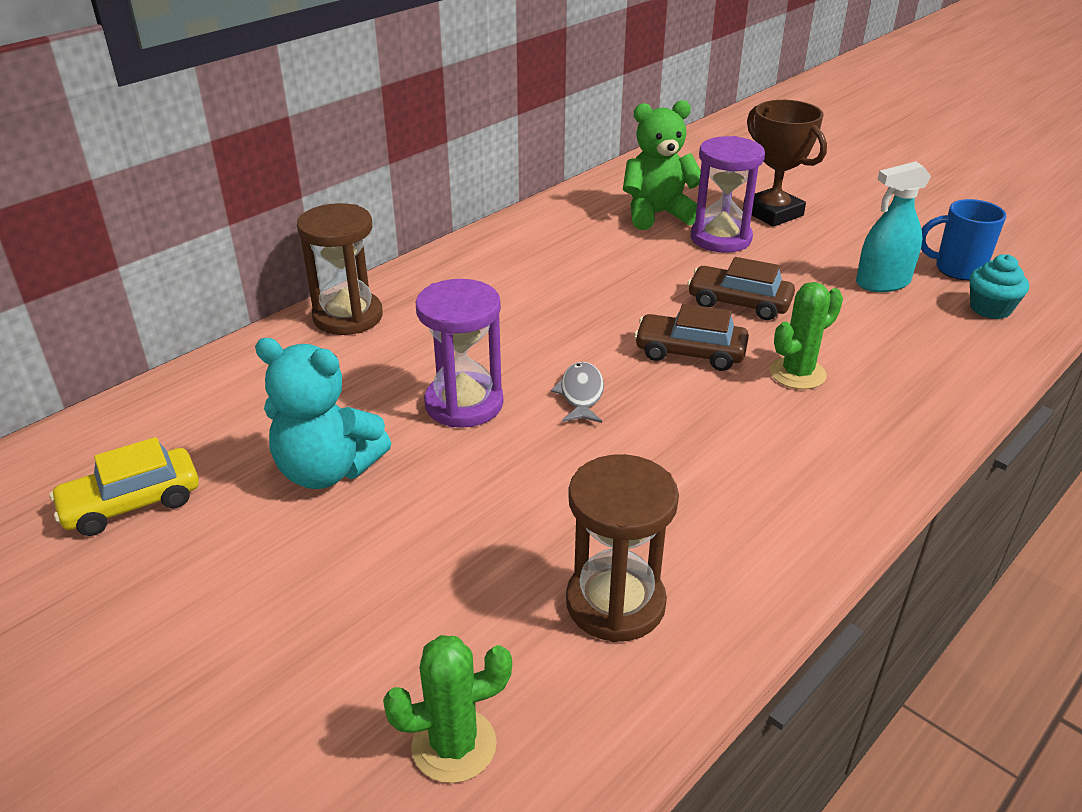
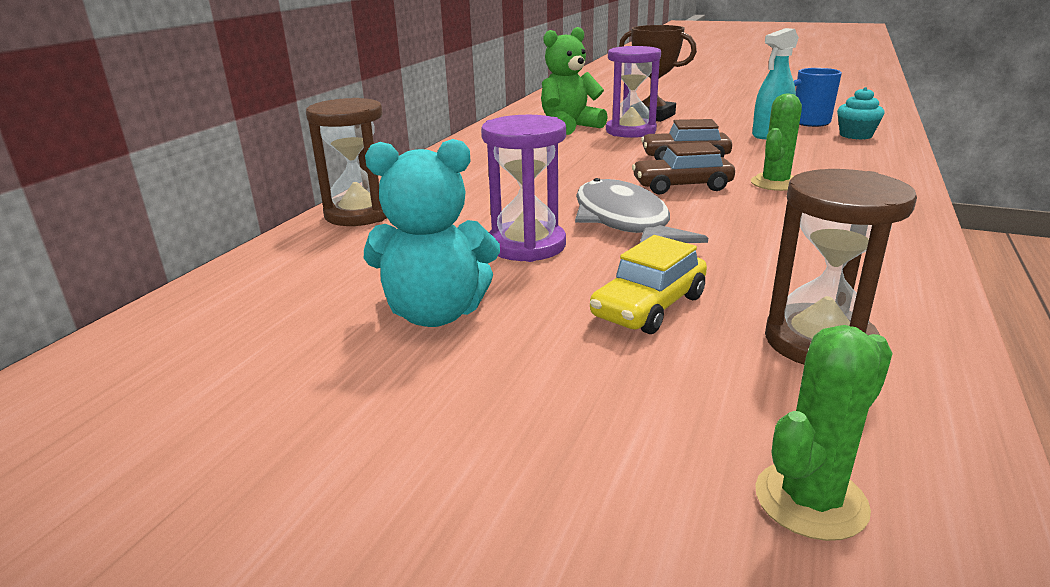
camera: 20 degrees left, 10 degrees down
(132, 503) = (222, 388): yellow car -> yellow car (649, 307)
(581, 394) = (623, 222): grey fish -> grey fish, size x1.94

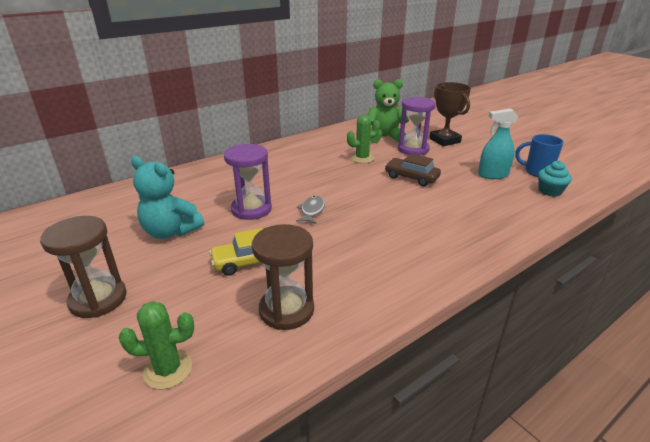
camera: 30 degrees right, 5 degrees up
(359, 214) = (214, 168): brown hourglass -> brown hourglass (98, 299)
(623, 222) = (312, 211): grey fish -> grey fish, size x0.51
(682, 186) = (376, 197): brown car -> none
(775, 183) = (430, 212): green cactus -> green cactus (362, 158)

